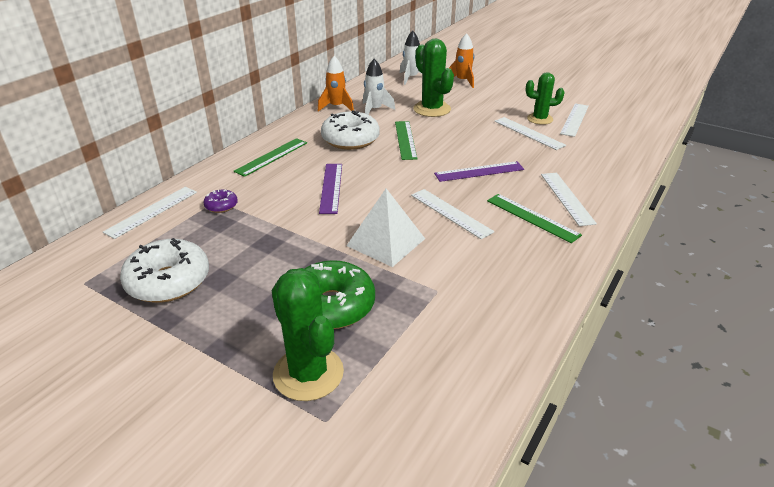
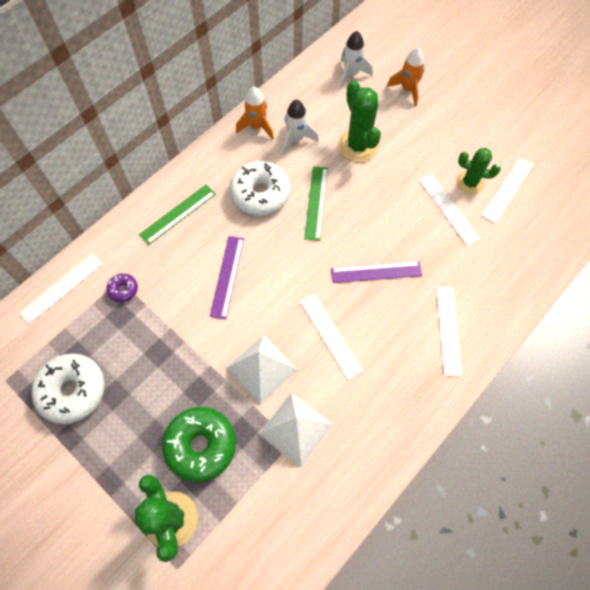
camera: 10 degrees right, 30 degrees up
(439, 280) = (296, 429): none -> white pyramid
(532, 217) = (405, 355): green ruler -> none

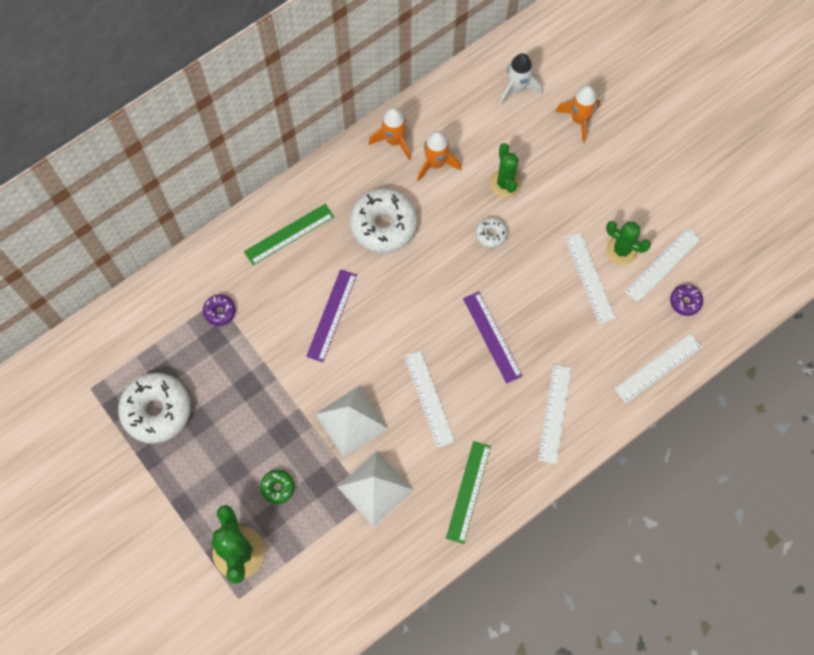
camera: 10 degrees right, 5 degrees up
(62, 288) = (156, 299): white ruler -> white ruler (658, 368)
(201, 445) = (277, 487): green donut -> green donut, size x0.47
(296, 139) = (436, 163): white rocket -> orange rocket
(316, 202) = (444, 245): green ruler -> green ruler (468, 492)
(355, 188) = (490, 234): none -> white donut
(358, 146) = (505, 183): green cactus -> green cactus, size x0.66
(376, 272) = (492, 337): purple ruler -> purple ruler turned 60 degrees clockwise
(535, 216) = (685, 302): none -> purple donut

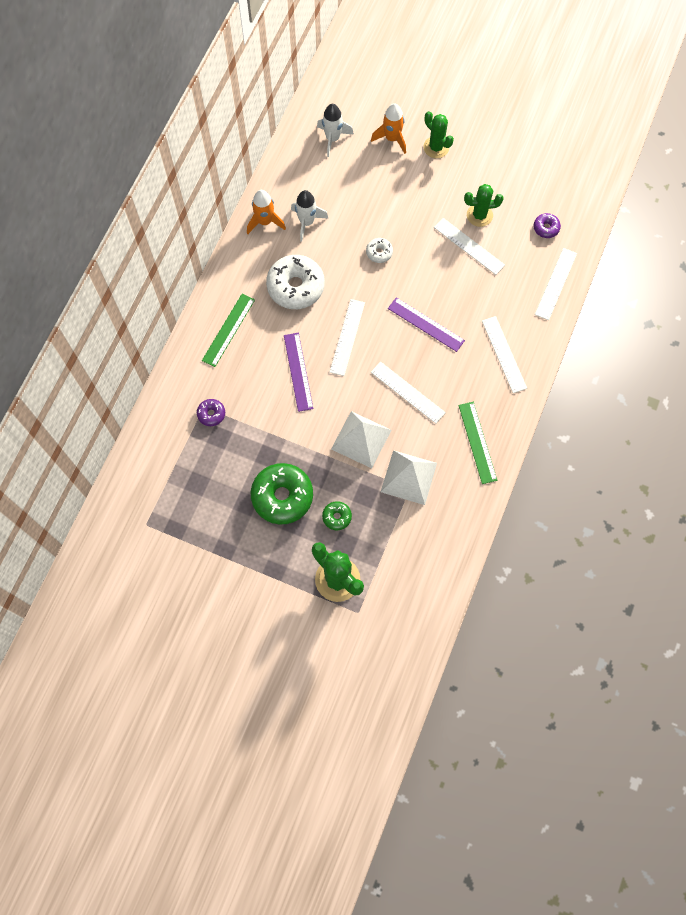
camera: 30 degrees left, 0 degrees up
(157, 411) = (209, 512): white donut -> none
(237, 435) = (282, 496): none -> green donut
(436, 163) = (307, 222): orange rocket -> white rocket
(505, 183) = (366, 211): green cactus -> green cactus (436, 147)
(662, 265) = (514, 210): white ruler -> white ruler (347, 337)

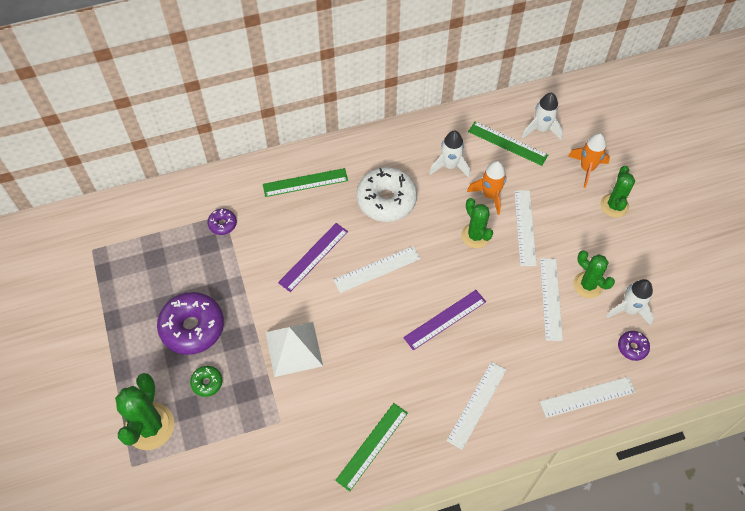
camera: 50 degrees right, 10 degrees down
(265, 222) = (421, 138): orange rocket -> orange rocket (490, 195)
(282, 496) = (192, 327): green donut -> purple donut
(324, 170) = (507, 143): none -> green ruler
(379, 252) = (475, 236): white donut -> green cactus
(407, 392) = (368, 353): white ruler -> white ruler (524, 227)
(409, 477) = (290, 413): white pyramid -> none
(426, 324) = (445, 320): purple ruler -> purple ruler turned 60 degrees clockwise
(519, 206) = (629, 309): none -> white rocket

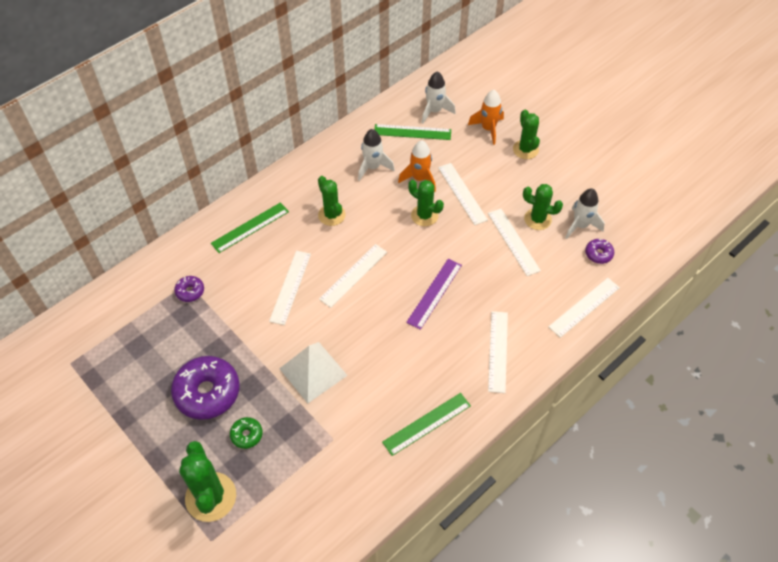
camera: 25 degrees left, 5 degrees down
(313, 257) = (290, 287): purple ruler -> white ruler
(372, 446) = (427, 424): green ruler -> green ruler turned 45 degrees clockwise
(386, 200) = (331, 215): white donut -> green cactus

